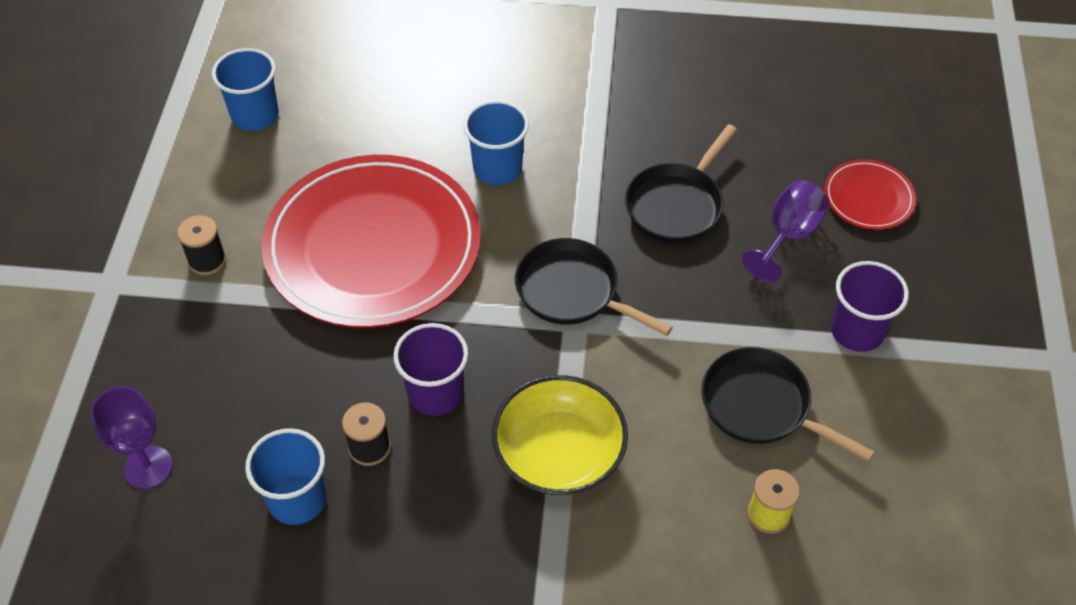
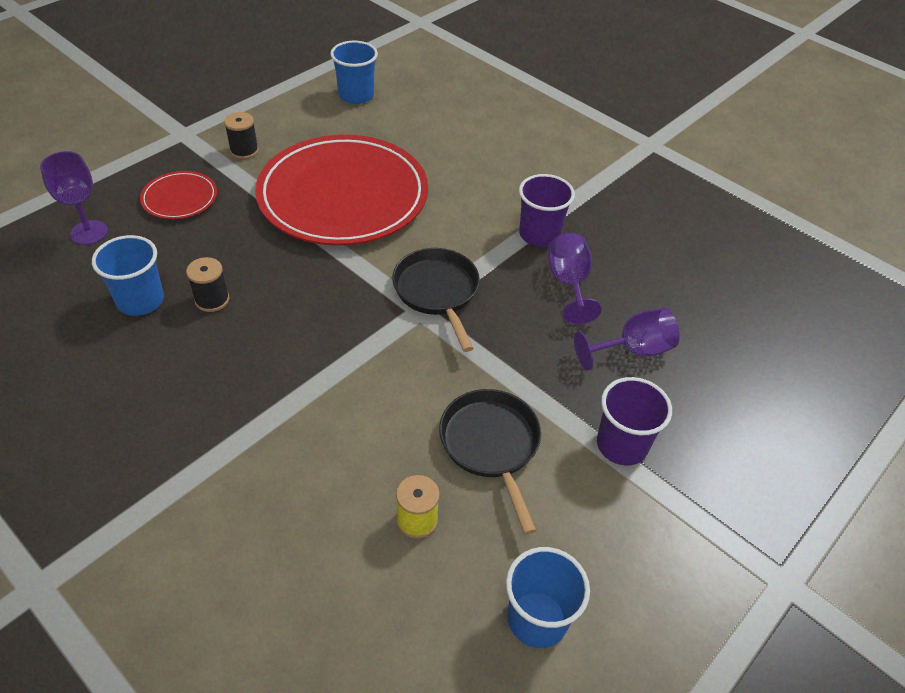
camera: 35 degrees right, 5 degrees down
(435, 393) = (285, 296): purple cup -> purple cup (539, 234)
(497, 168) = (468, 197): blue cup -> blue cup (537, 619)
(559, 453) = (319, 380): yellow bowl -> none
(677, 204) = (569, 284): black pan -> purple goblet
(868, 198) = (727, 363): red plate -> red plate (180, 198)

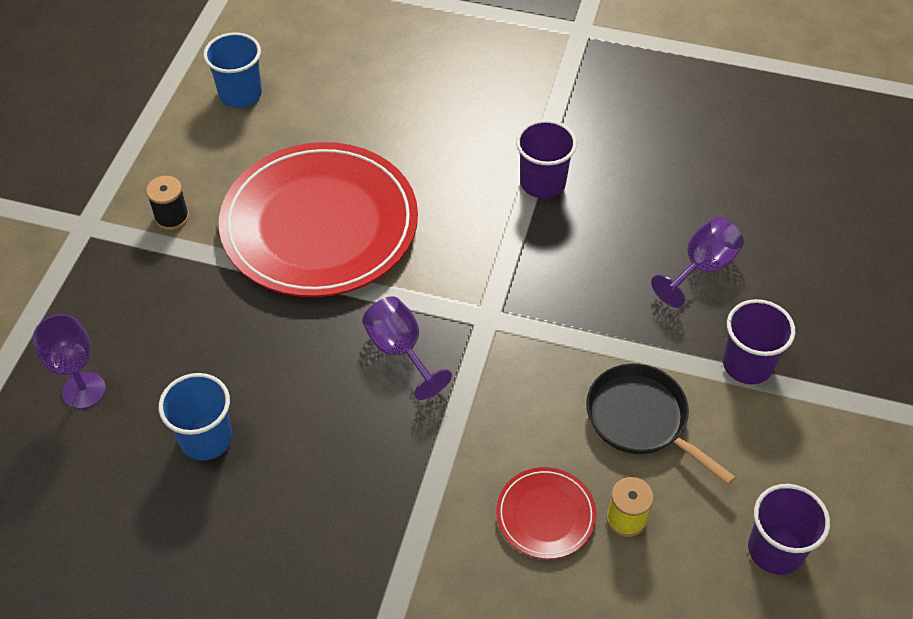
camera: 25 degrees left, 5 degrees up
(180, 198) = (149, 305): red plate -> red plate (545, 515)
(212, 300) = (278, 403): black spool -> none
(437, 292) = (490, 291): black pan -> none
(537, 619) = (775, 549): blue cup -> purple cup
(569, 284) = (604, 225): purple goblet -> purple goblet (400, 351)

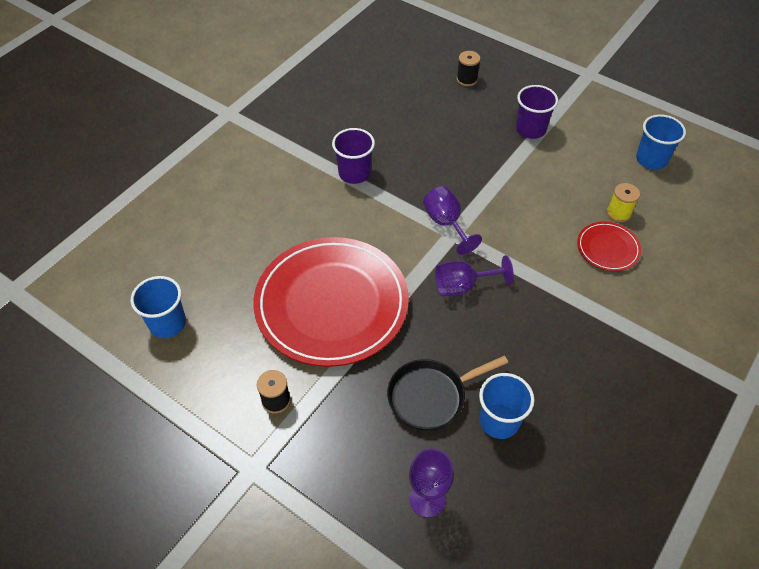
camera: 70 degrees left, 0 degrees up
(642, 420) = (554, 185): black pan -> black pan (431, 396)
(701, 268) = (455, 124): purple goblet -> purple goblet (446, 224)
(775, 549) = (651, 159): purple cup -> blue cup
(810, 257) = (466, 79): none -> black spool

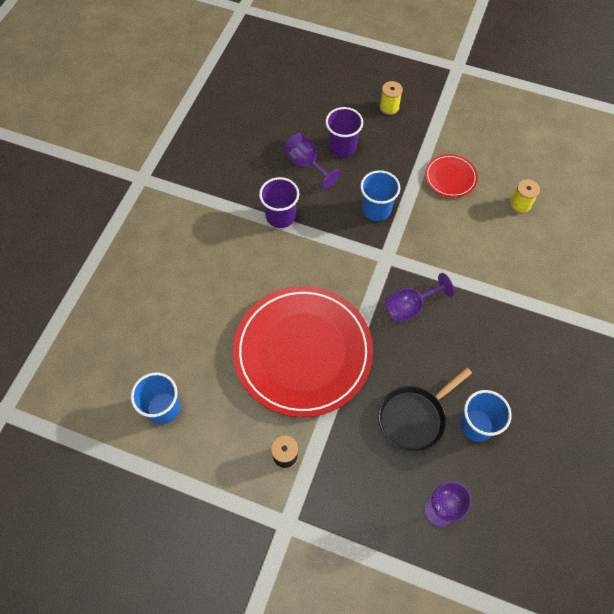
camera: 15 degrees left, 10 degrees up
(446, 224) = (378, 249): purple goblet -> purple goblet (306, 164)
(466, 79) = (351, 95): black spool -> none
(503, 97) = (389, 107): none -> yellow spool
(530, 129) = (423, 136): purple cup -> purple cup (342, 146)
(608, 248) = (520, 241): red plate -> red plate (450, 177)
(651, 159) = (533, 144): blue cup -> blue cup (376, 209)

